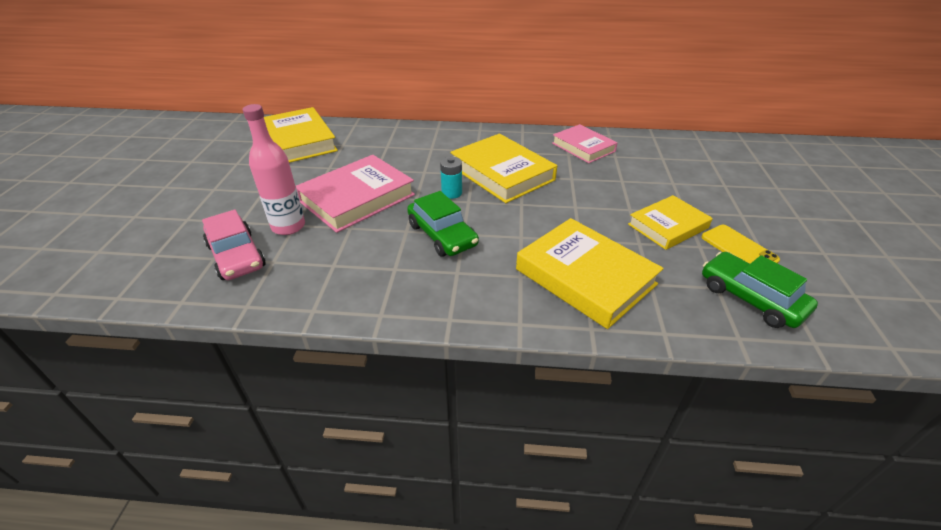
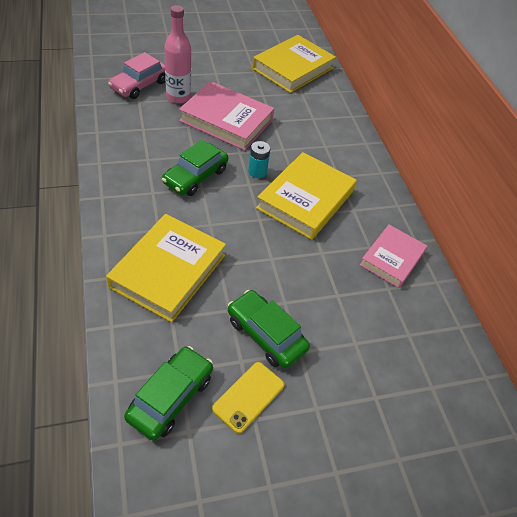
camera: 65 degrees right, 10 degrees up
(668, 226) = (266, 334): yellow book -> green car

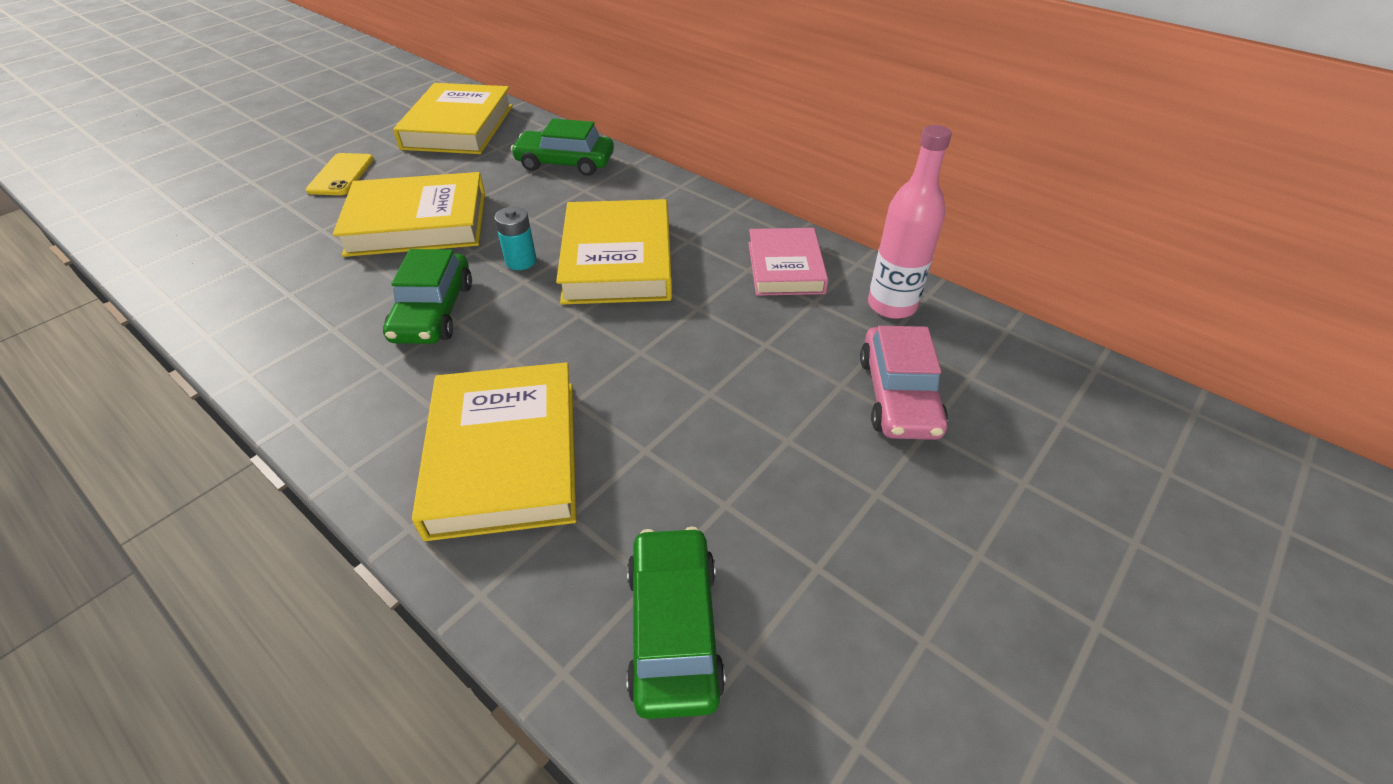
camera: 30 degrees left, 5 degrees down
(139, 85) = (232, 241): pink car -> pink car (898, 395)
(178, 97) = (314, 228): pink bottle -> pink bottle (891, 305)
(226, 120) = (418, 223): pink book -> yellow book
(248, 397) = (781, 543): yellow phone -> yellow phone (341, 175)
(266, 334) = (725, 447): green car -> green car (565, 163)

